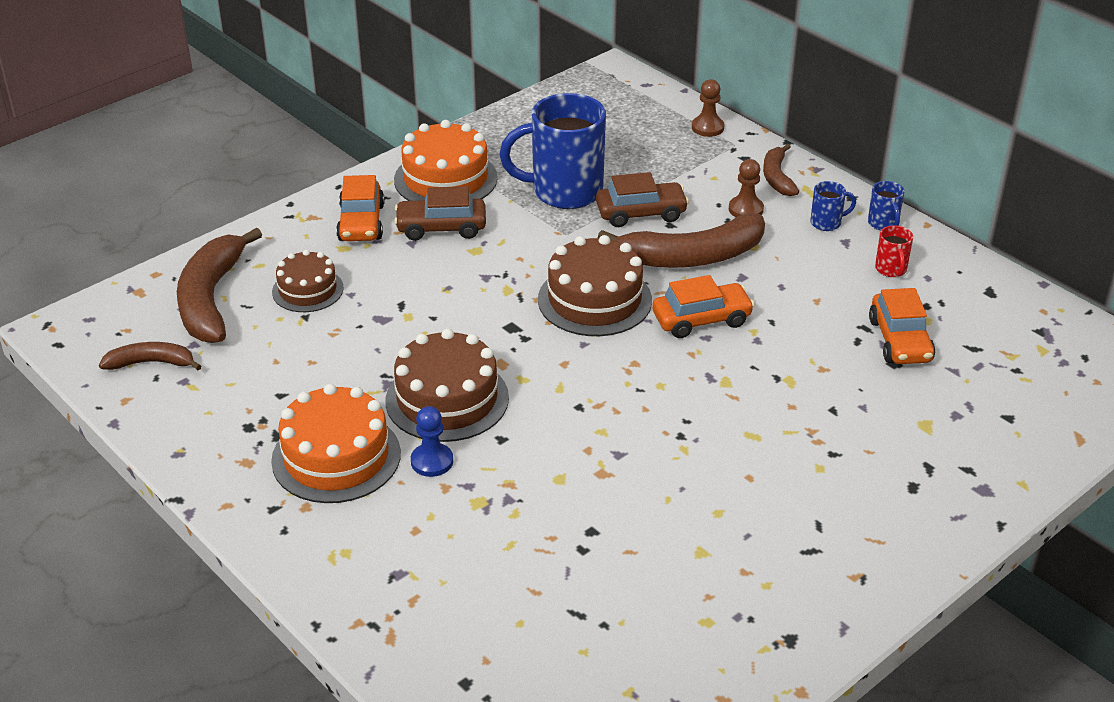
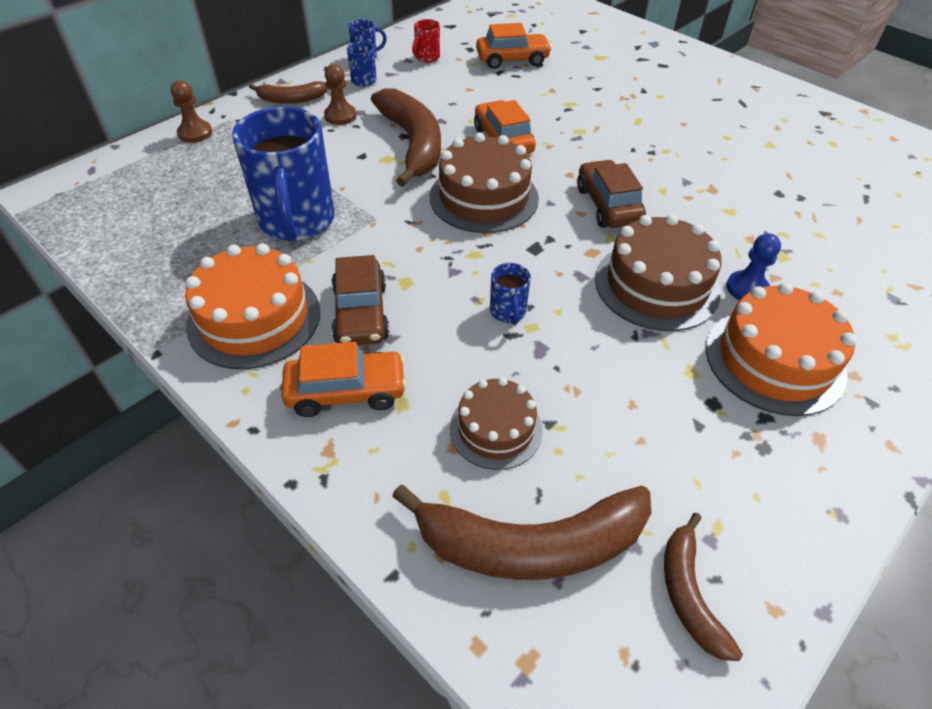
camera: 95 degrees left, 10 degrees up
(428, 304) = (508, 312): none -> blue mug
(641, 213) = (342, 172): brown car -> brown car (608, 205)
(891, 270) = (427, 58): red mug -> red mug turned 135 degrees clockwise

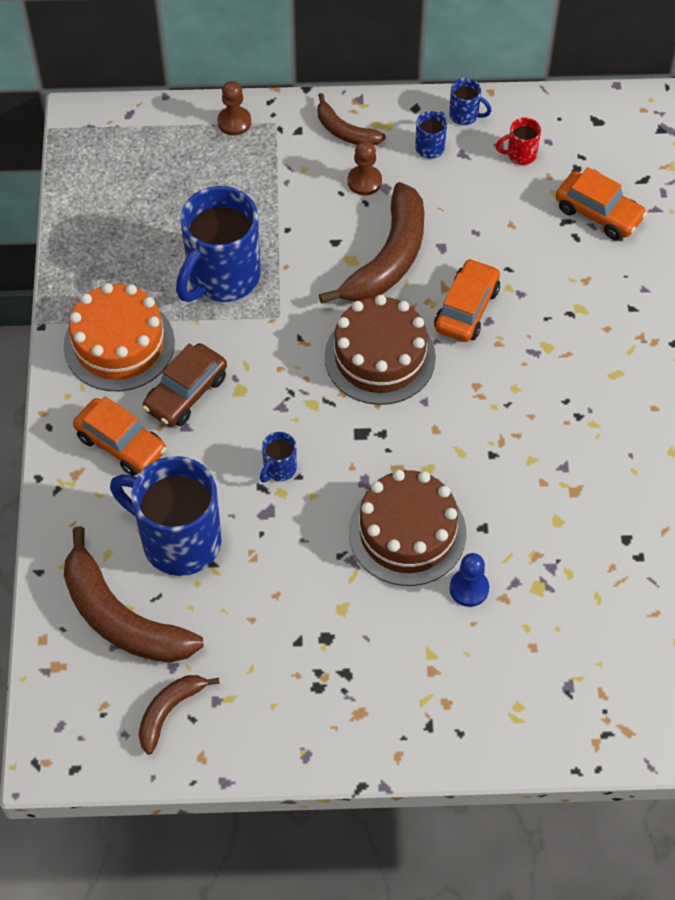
camera: 45 degrees right, 10 degrees up
(496, 429) = (178, 540): brown cake -> blue mug
(608, 205) = (466, 439): brown car -> none
(774, 360) = (408, 648): orange cake -> none

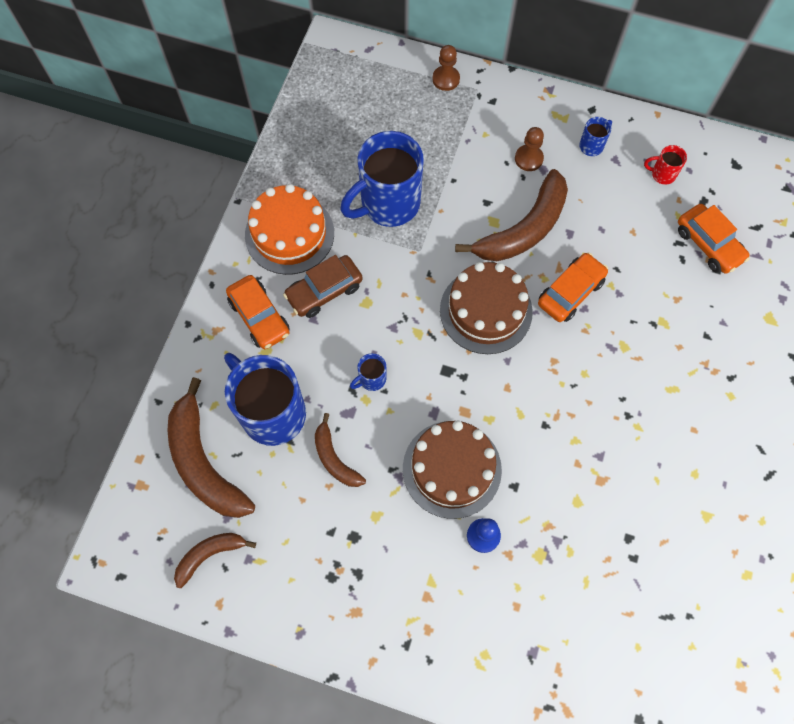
camera: 20 degrees right, 10 degrees up
(345, 131) = (529, 112): brown banana -> brown banana (334, 458)
(465, 115) = (629, 128): blue mug -> none

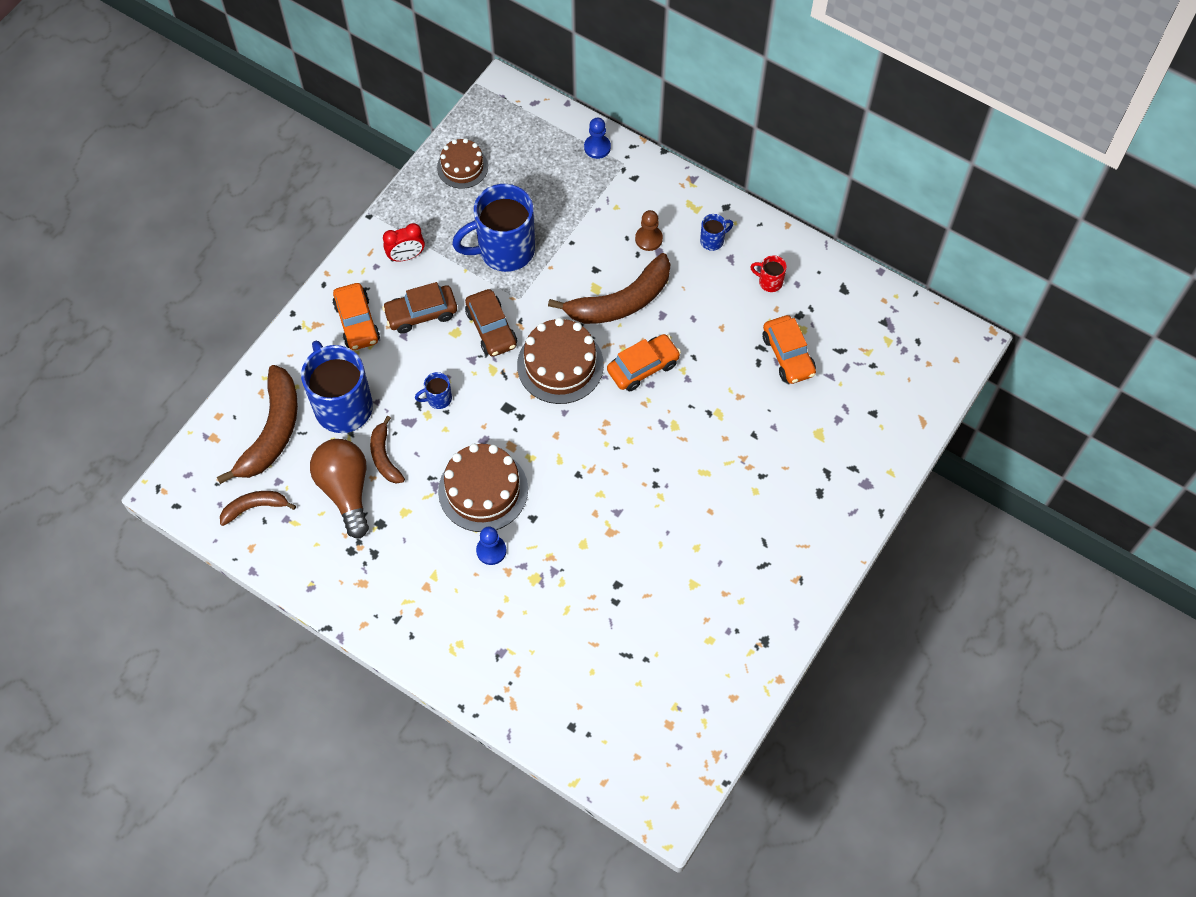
camera: 15 degrees right, 5 degrees down
(204, 462) = (272, 432): brown banana -> brown banana turned 150 degrees counterclockwise
(289, 234) = (406, 256): orange cake -> red clock
(304, 508) = (346, 490): none -> brown light bulb
(318, 129) = (462, 167): none -> brown cake
(402, 289) = (491, 328): none -> brown car
(446, 79) = (597, 147): brown pawn -> blue pawn

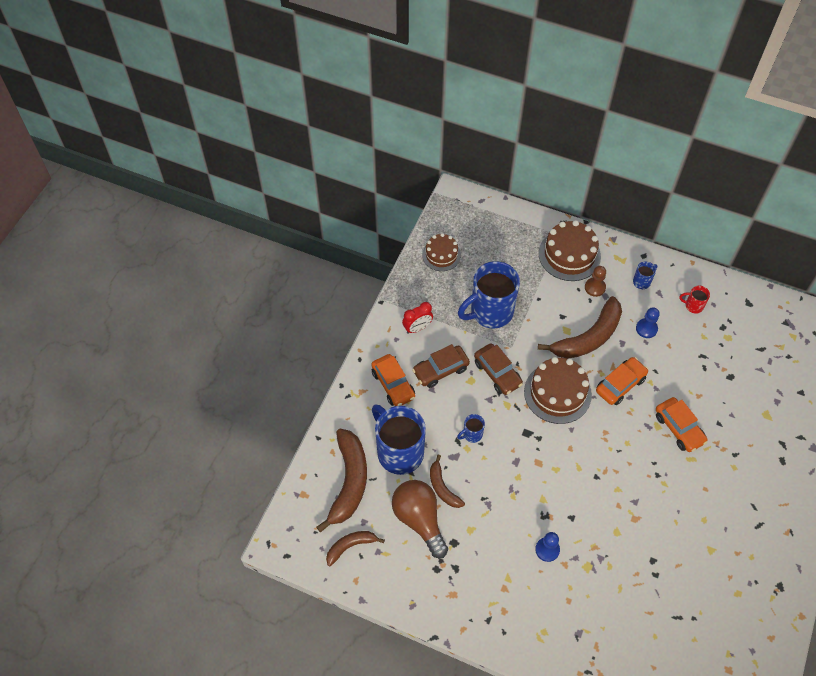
camera: 10 degrees left, 5 degrees down
(483, 490) = (527, 501): brown cake -> brown cake (569, 255)
(597, 147) = (537, 226): blue pawn -> blue pawn (646, 329)
(788, 355) = (724, 358): orange car -> orange car (679, 428)

